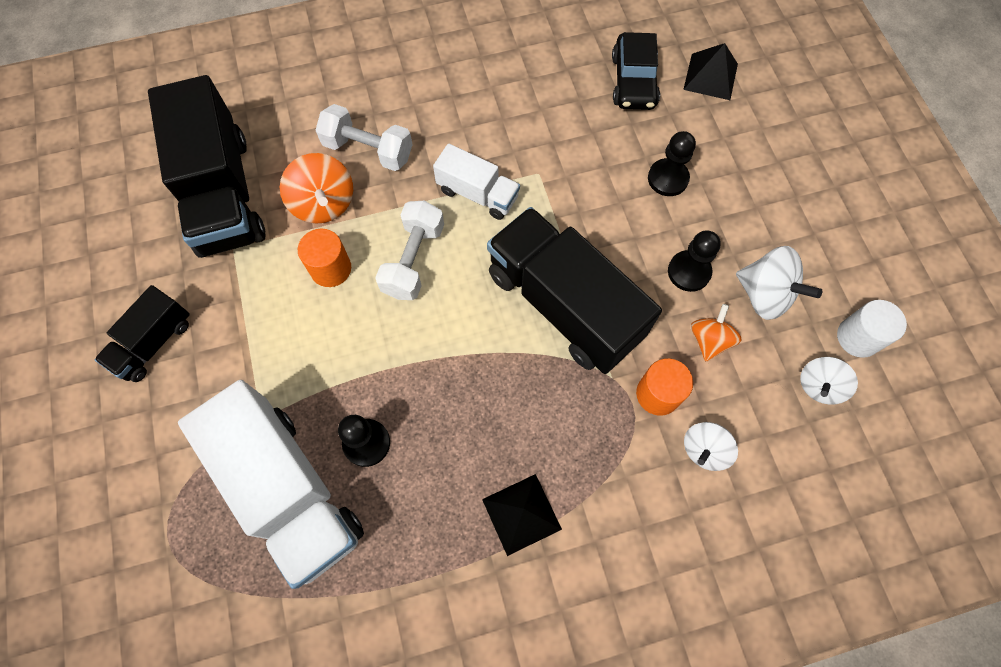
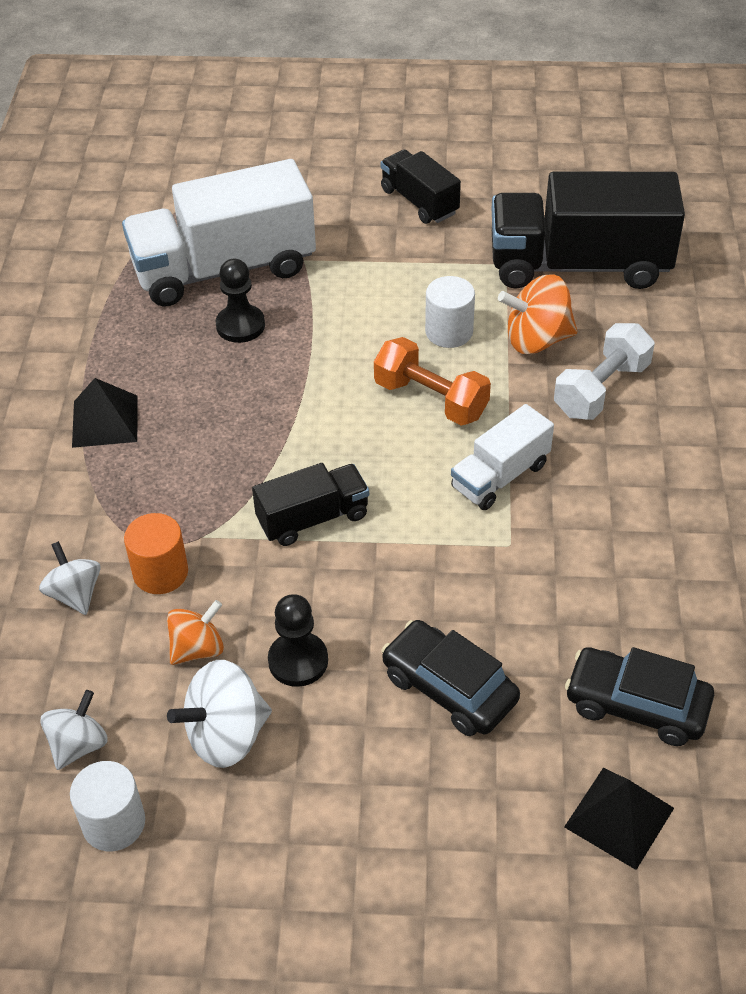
camera: 110 degrees right, 20 degrees down
(331, 269) = (449, 332): orange cylinder -> white cylinder
(413, 260) = (431, 399): white dumbbell -> orange dumbbell
(564, 305) = (313, 518): black truck -> black truck, size x0.52
(668, 178) = (449, 688): black pawn -> black car
(709, 340) = (197, 648): orange spinning top -> orange spinning top turned 75 degrees counterclockwise
(819, 386) = (78, 745): white spinning top -> white spinning top turned 60 degrees clockwise

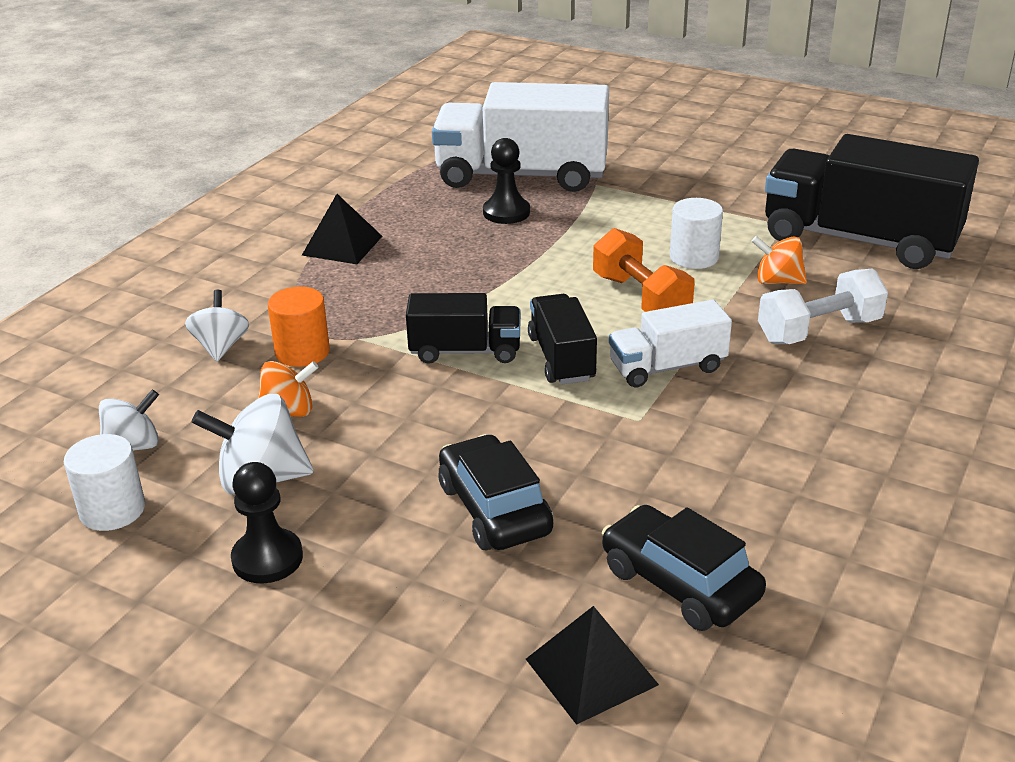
camera: 25 degrees right, 15 degrees down
(298, 661) = (369, 446): black pawn -> black pawn (267, 558)
(419, 201) = (732, 169): black truck -> black truck (561, 358)
(536, 340) = (777, 281): orange spinning top -> orange spinning top, size x0.66

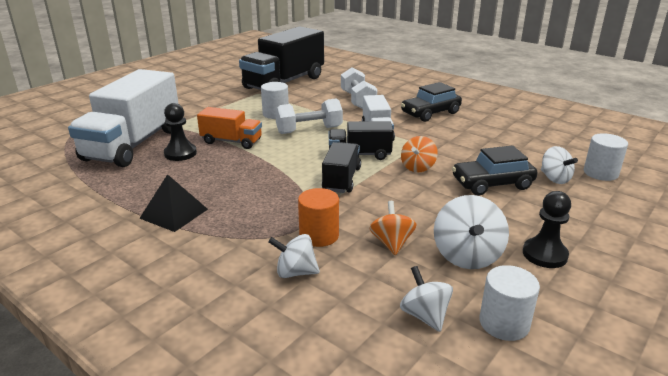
camera: 80 degrees left, 5 degrees down
(540, 594) = (554, 179): none -> white spinning top
(563, 241) = (231, 141): none -> orange truck
(591, 671) = (600, 173): black pyramid -> white cylinder
(640, 298) = (309, 130): orange dumbbell -> white dumbbell
(679, 583) = (539, 150): black car -> black car (430, 113)
(777, 281) = (311, 101): orange spinning top -> orange spinning top (418, 167)

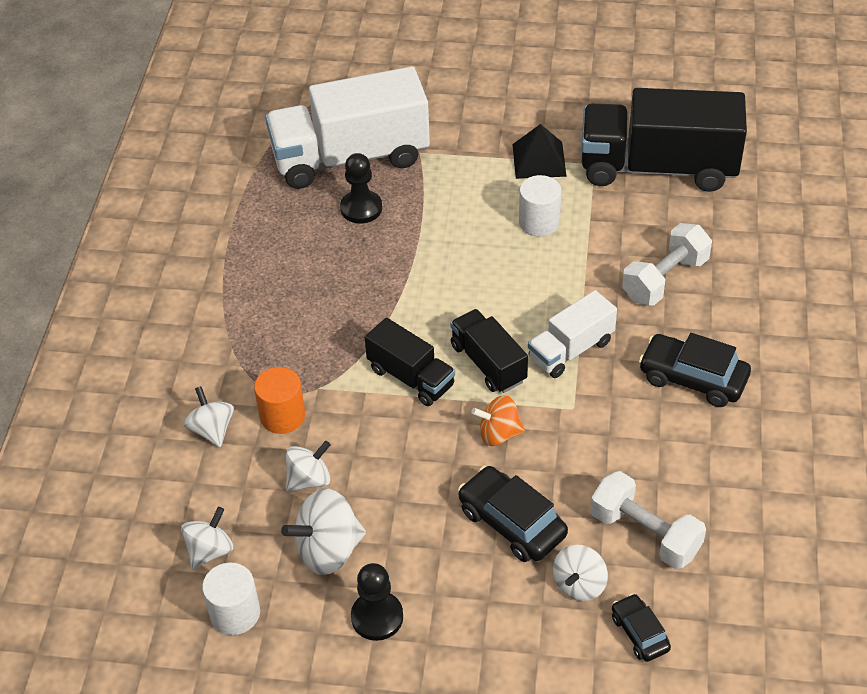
camera: 60 degrees right, 20 degrees up
(174, 213) = (243, 286): black pyramid -> black pyramid (539, 160)
(231, 141) = (425, 230): orange truck -> none
(309, 130) = (518, 281): white dumbbell -> white dumbbell (645, 534)
(341, 179) = (411, 377): black truck -> black truck turned 60 degrees clockwise
(391, 243) = (309, 479): orange spinning top -> white spinning top
(600, 173) = (639, 633): white cylinder -> black car

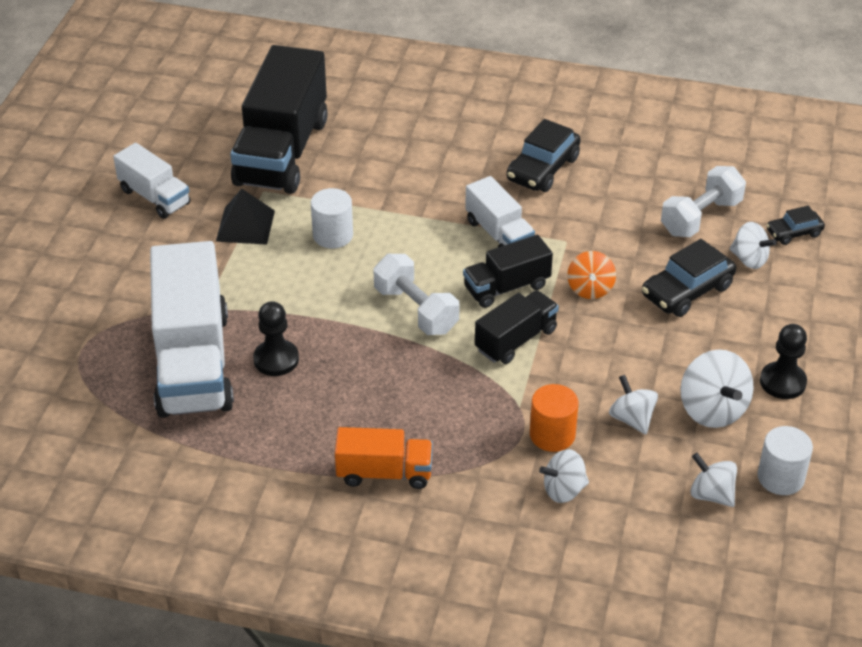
camera: 85 degrees left, 5 degrees down
(228, 299) = (384, 473): none -> orange truck
(565, 94) = (154, 197): none -> white truck
(665, 279) = (425, 168): white dumbbell -> white dumbbell (416, 310)

